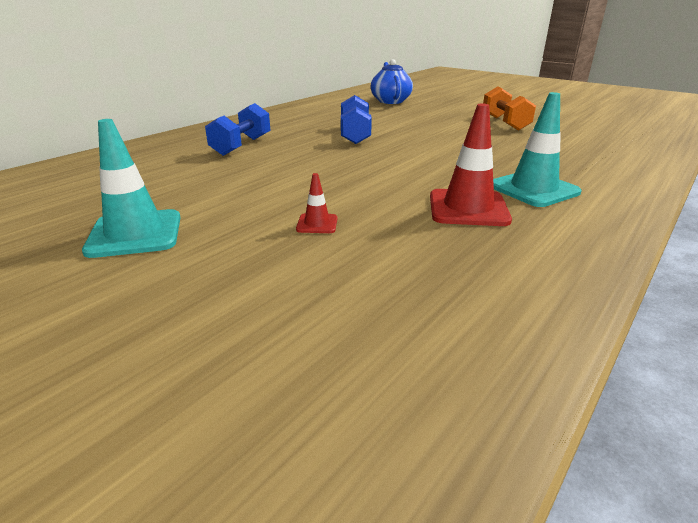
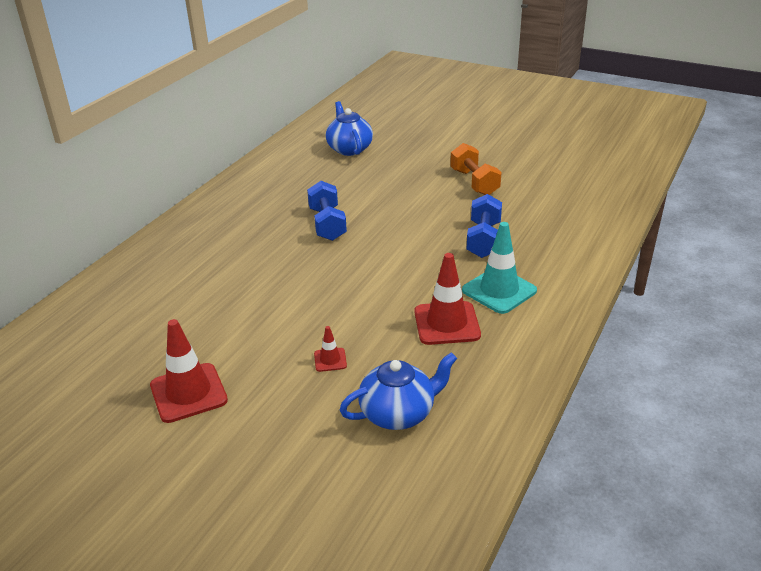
camera: 10 degrees left, 5 degrees up
(135, 234) = (188, 393): turquoise traffic cone -> red traffic cone
(241, 146) = (219, 258): blue dumbbell -> blue dumbbell (483, 240)
(388, 284) = (398, 413): none -> blue teapot

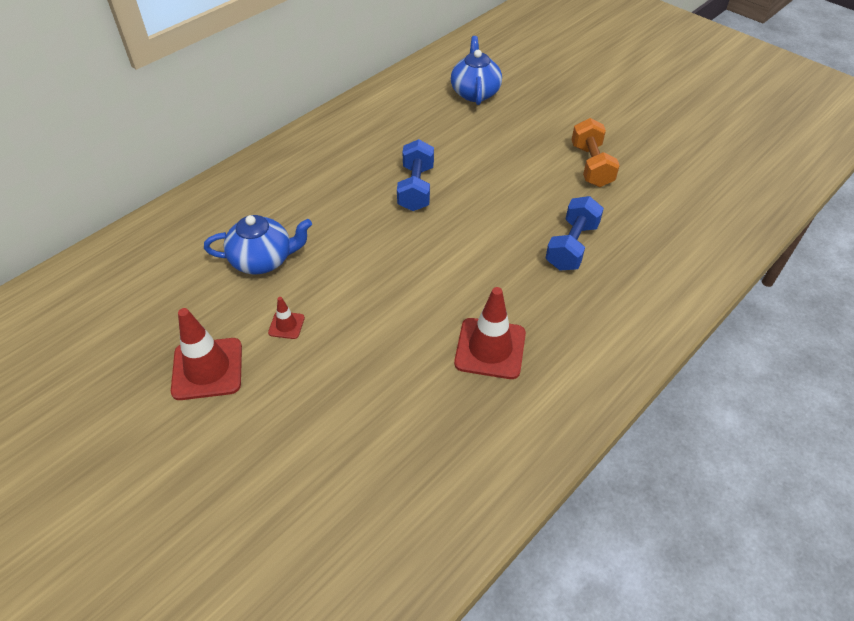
camera: 15 degrees right, 15 degrees up
(330, 360) = (355, 364): red traffic cone -> red traffic cone (286, 325)
(398, 413) = (397, 451): blue teapot -> blue teapot (263, 260)
(499, 290) = (562, 319): turquoise traffic cone -> none

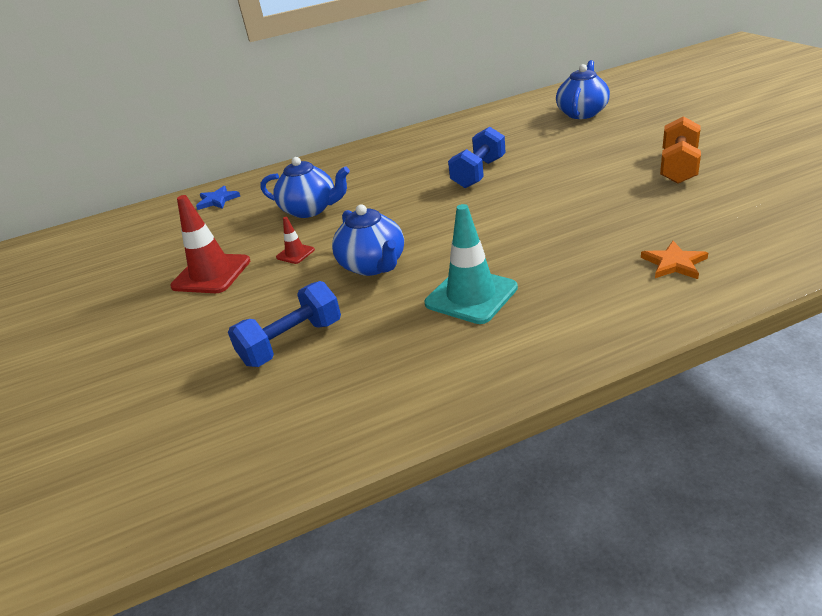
camera: 30 degrees right, 15 degrees down
(135, 259) = (217, 200): none -> blue star
(379, 327) = (373, 265): none -> blue teapot
(490, 348) = (471, 296): red traffic cone -> turquoise traffic cone
(571, 246) = (616, 226): blue dumbbell -> blue dumbbell (292, 342)
(633, 283) = (674, 263): none -> orange star

